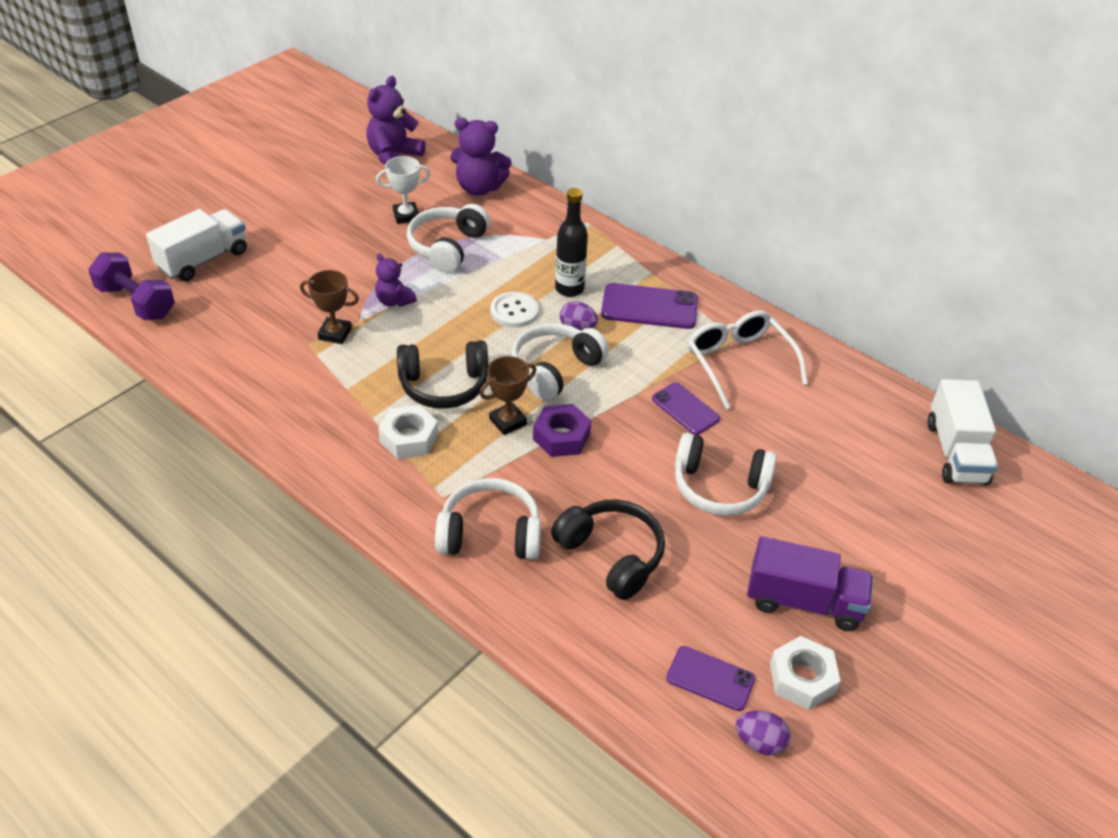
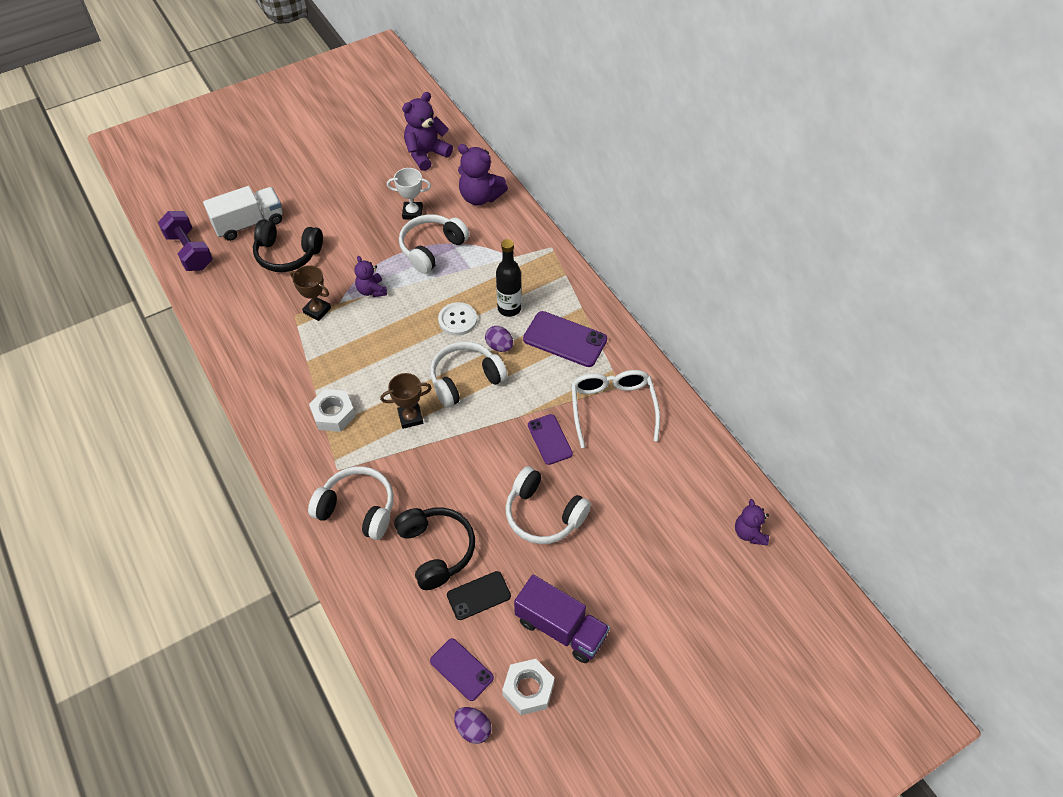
camera: 20 degrees right, 10 degrees up
(444, 385) = (377, 375): black headphones -> black headphones (287, 254)
(561, 437) = (444, 440): purple nut -> none
(688, 591) = (478, 595): none -> black phone
(955, 452) = (749, 533): white truck -> purple teddy bear

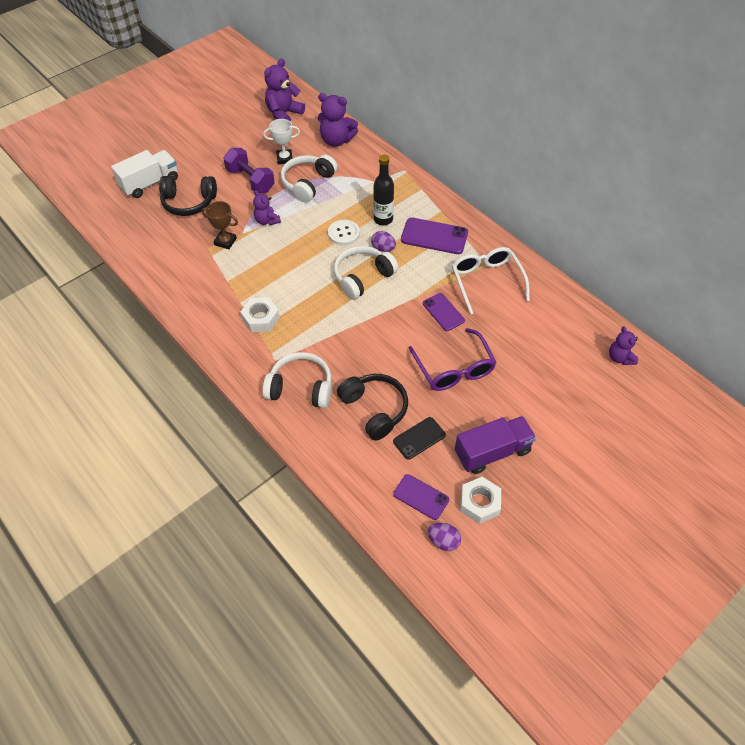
camera: 10 degrees left, 0 degrees up
(189, 251) = (105, 211): purple dumbbell -> purple dumbbell (250, 180)
(410, 417) = (325, 312): brown trophy -> none
(543, 515) = (454, 369): white headphones -> purple glasses
(560, 628) = (492, 452): purple truck -> purple truck turned 45 degrees counterclockwise

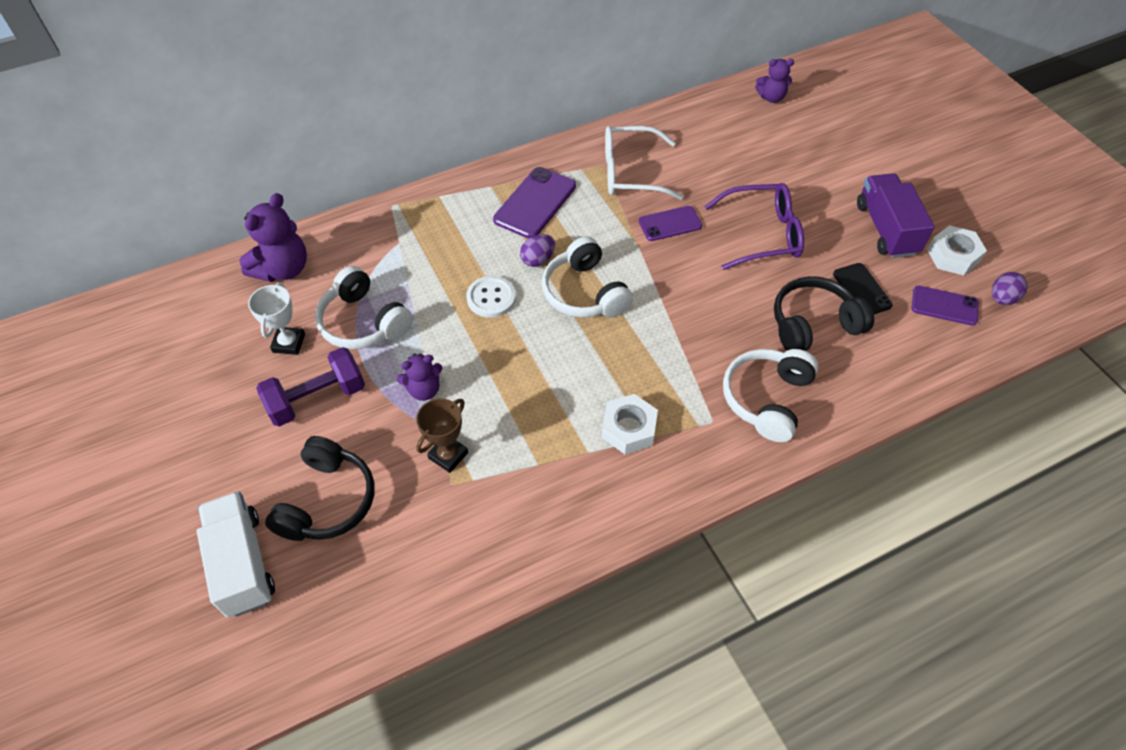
camera: 75 degrees left, 0 degrees up
(284, 114) = (175, 326): purple teddy bear -> none
(383, 219) = (481, 248): black bottle -> none
(421, 497) = (944, 306): purple phone -> purple phone turned 60 degrees clockwise

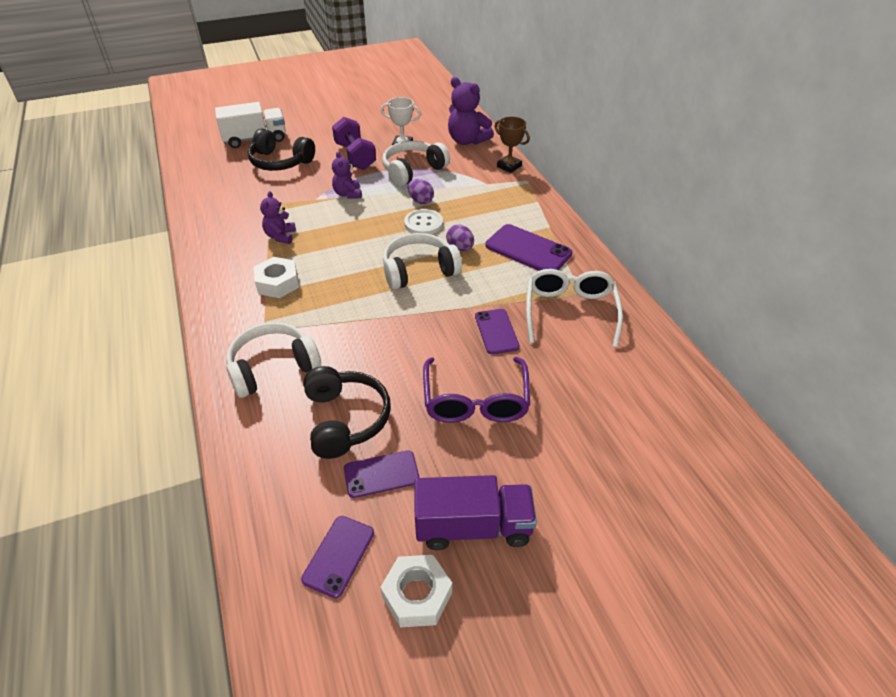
camera: 95 degrees right, 10 degrees down
(448, 455) = (292, 203): brown trophy -> brown trophy (509, 166)
(766, 399) = (273, 367): white headphones -> white headphones turned 60 degrees counterclockwise
(771, 97) = (723, 454): purple teddy bear -> purple teddy bear (280, 236)
(861, 290) = (381, 474): black phone -> purple phone
(1002, 298) = (333, 634): purple egg -> purple egg (420, 201)

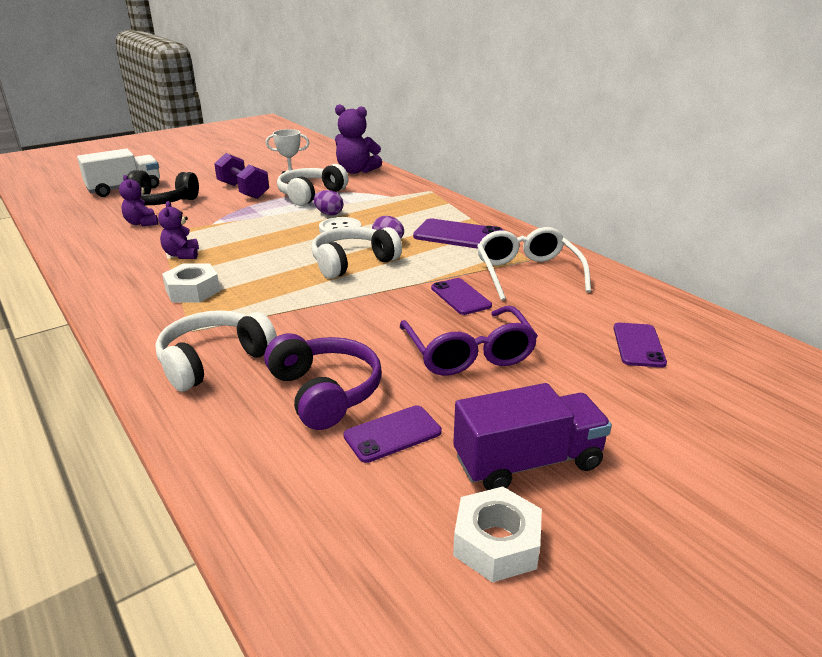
camera: 15 degrees left, 15 degrees down
(338, 556) = (375, 524): purple phone -> purple phone (638, 345)
(345, 419) = (325, 392): black headphones -> purple headphones
(348, 194) = (247, 217): purple teddy bear -> purple teddy bear (142, 223)
(509, 166) = (407, 183): brown trophy -> none

